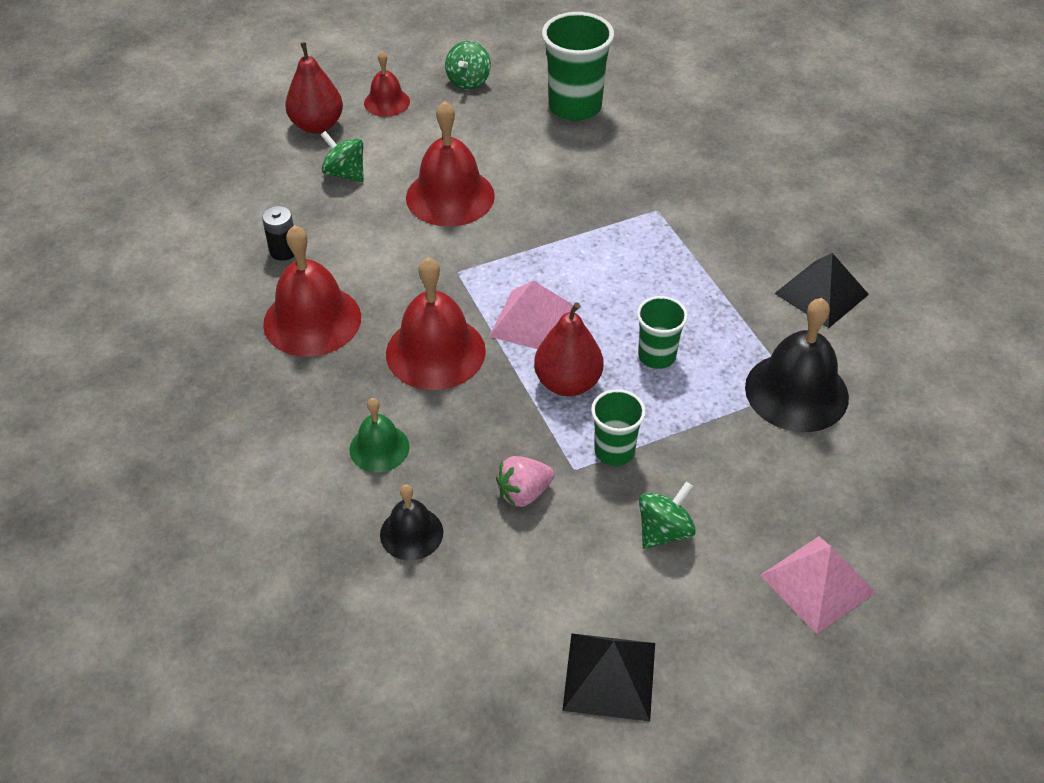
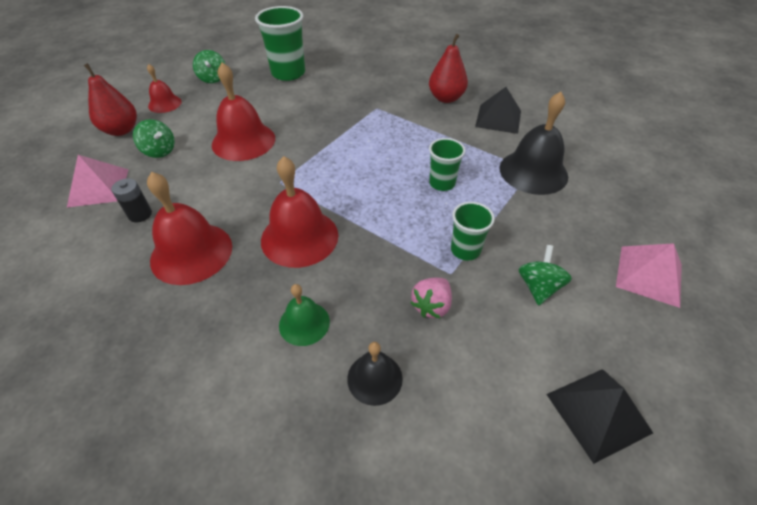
camera: 30 degrees left, 0 degrees up
(345, 173) = (159, 151): green spinning top -> green spinning top turned 150 degrees counterclockwise
(532, 321) = (351, 193): pink pyramid -> pink pyramid (98, 187)
(567, 383) = (402, 220): red pear -> red pear (446, 98)

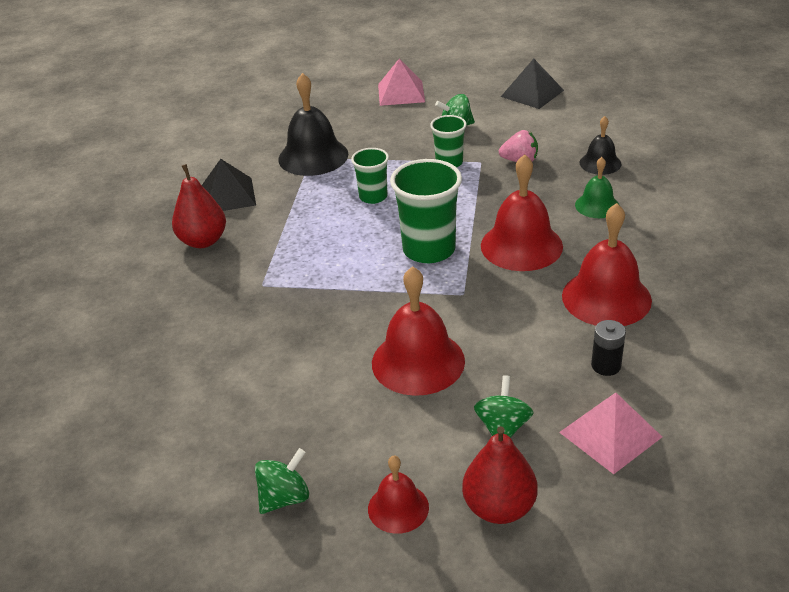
camera: 115 degrees left, 10 degrees down
(288, 73) = (214, 412): green cup -> green cup (429, 250)

